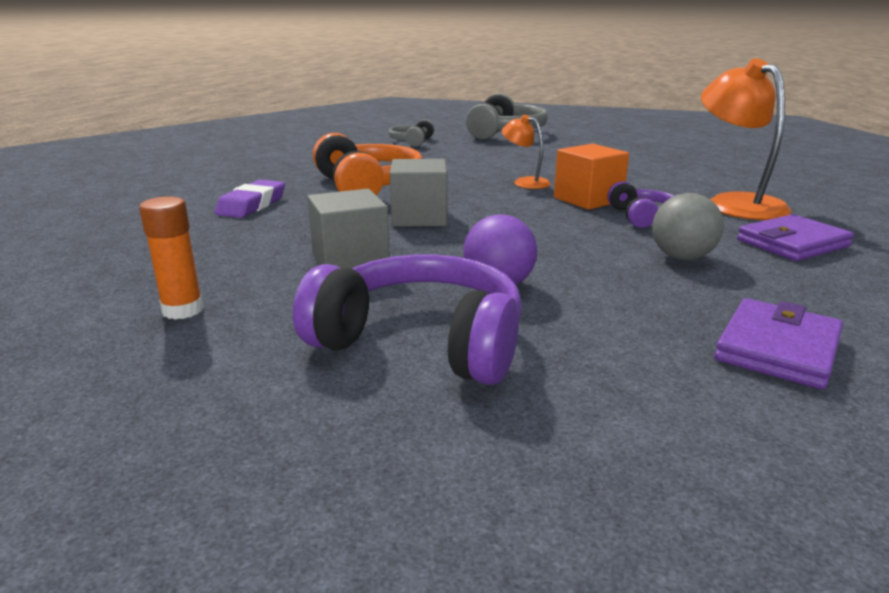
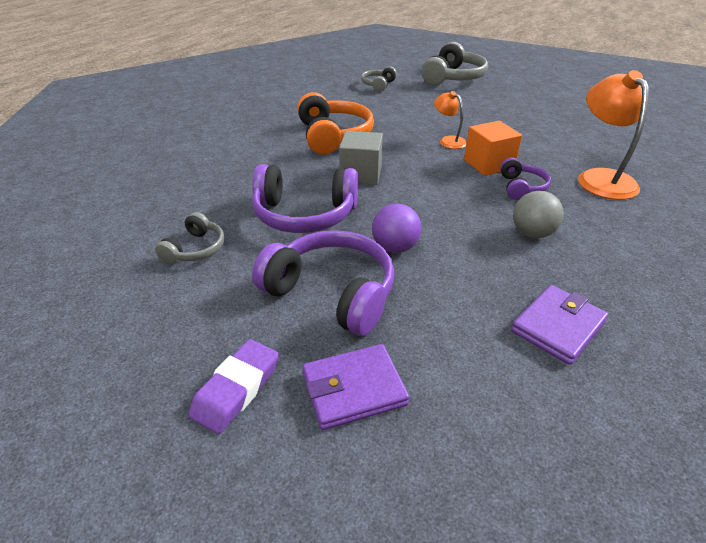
camera: 10 degrees right, 15 degrees up
(183, 310) = (195, 249): orange glue stick -> grey headphones
(252, 205) = (251, 151): purple eraser -> purple eraser (236, 389)
(350, 261) = (304, 214): grey cube -> purple headphones
(792, 243) = (622, 227): purple wallet -> purple wallet (354, 389)

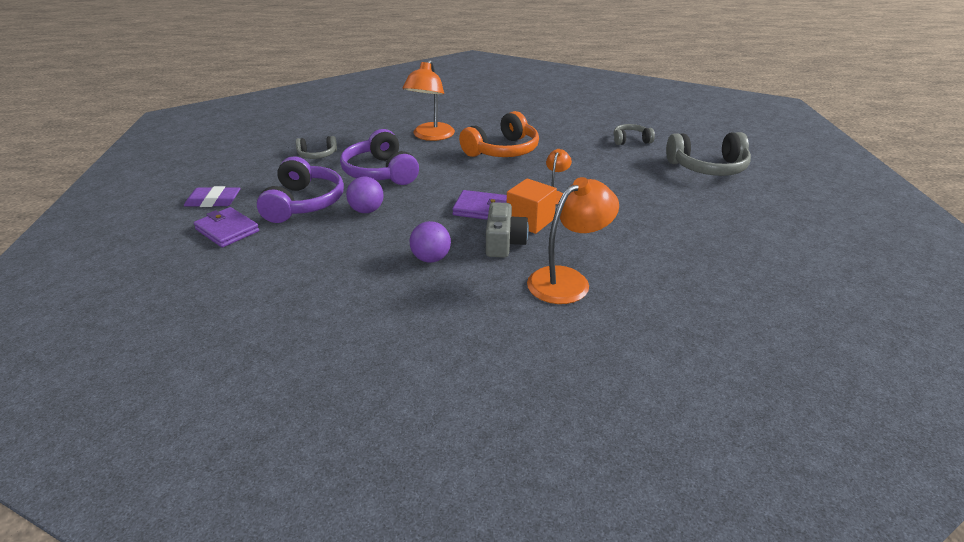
camera: 60 degrees right, 5 degrees down
(248, 161) = (430, 136): none -> orange lamp
(361, 174) = (453, 175): grey cube -> none
(521, 187) = (504, 243): purple headphones -> grey camera
(532, 233) = (431, 259): grey ball -> purple ball
(558, 327) = (318, 285): purple wallet -> purple wallet (481, 209)

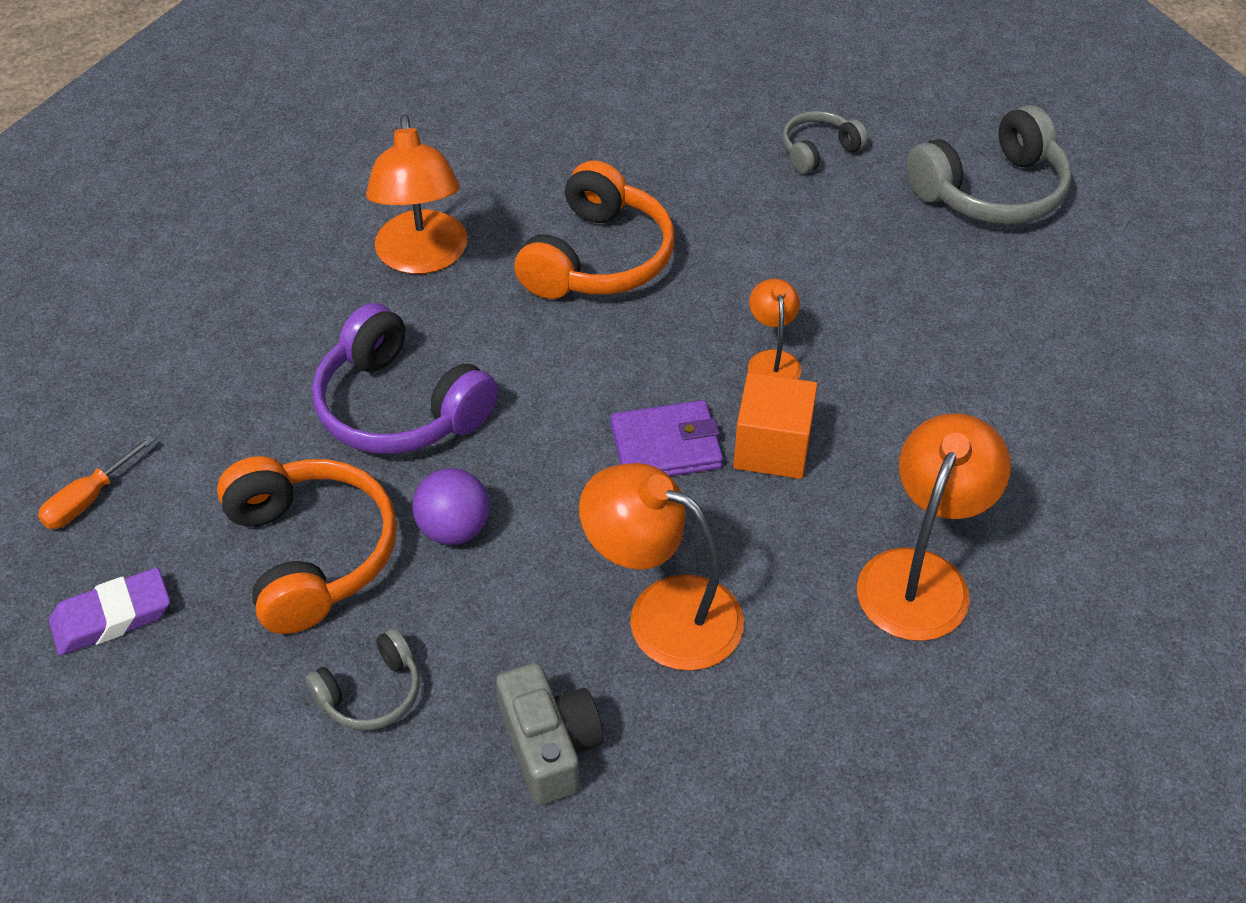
camera: 25 degrees left, 15 degrees up
(227, 230) = (215, 688): purple wallet -> none
(241, 169) = (89, 499): none -> orange screwdriver
(304, 203) = (311, 554): purple headphones -> orange headphones
(317, 155) = (223, 397): grey headphones -> grey headphones (371, 693)
(431, 259) = (663, 613): purple ball -> orange lamp
(504, 243) = (762, 523): grey camera -> grey camera (550, 746)

